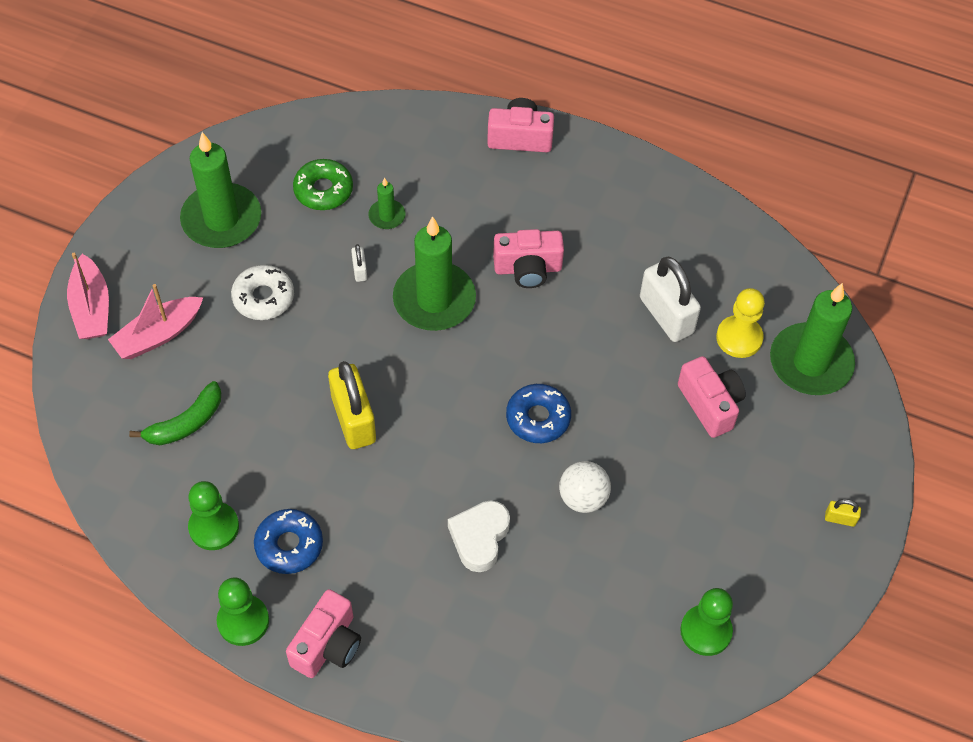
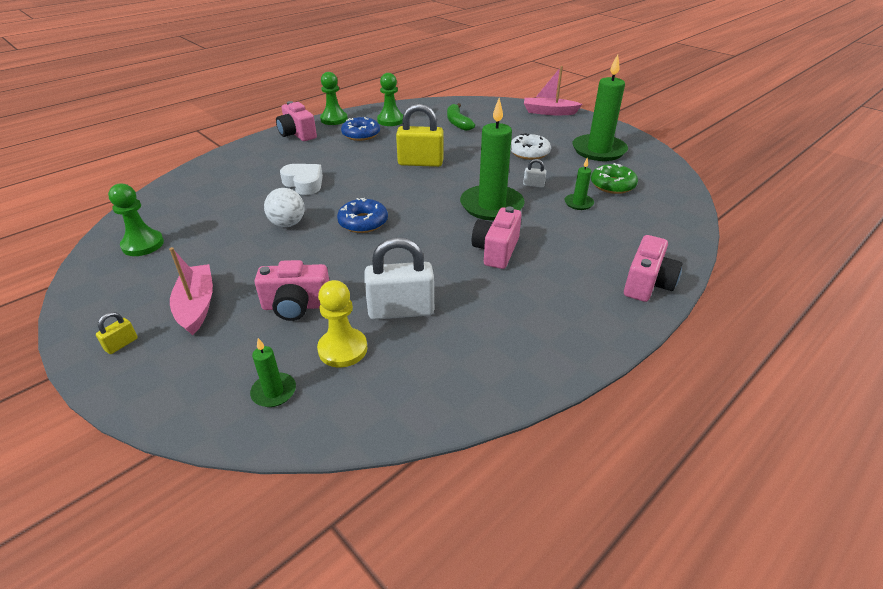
camera: 115 degrees right, 20 degrees down
(158, 335) = (520, 124): pink boat -> pink boat (196, 305)
(810, 362) = (274, 392): green candle -> green candle, size x0.46

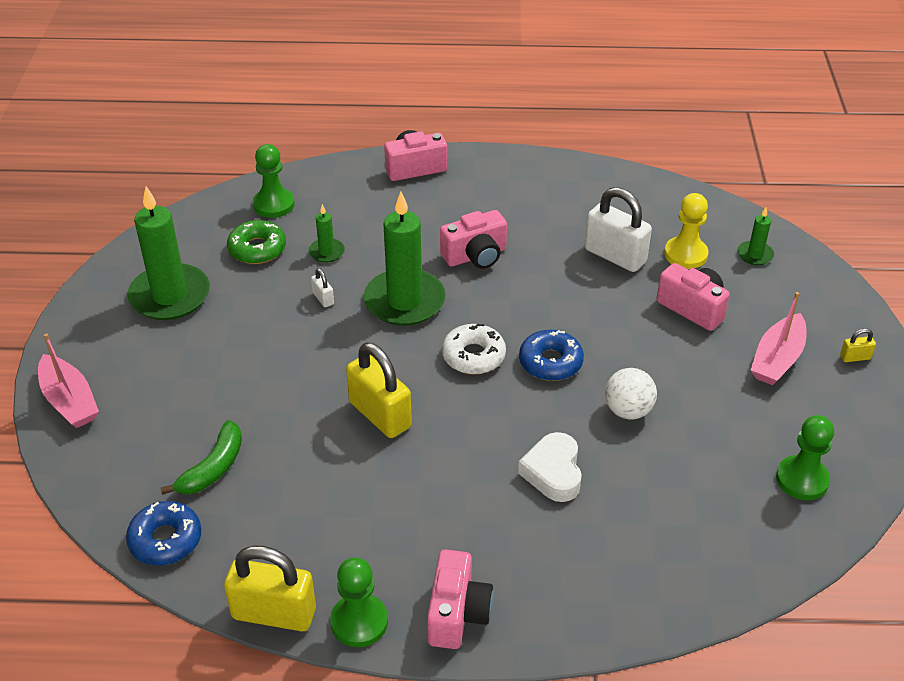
camera: 135 degrees left, 5 degrees up
(361, 134) = (372, 539): blue donut -> blue donut (165, 540)
(368, 110) = (274, 613): none -> yellow padlock
(390, 120) = (286, 548): green pawn -> green pawn (274, 204)
(529, 153) = (241, 344): white donut -> white donut (473, 356)

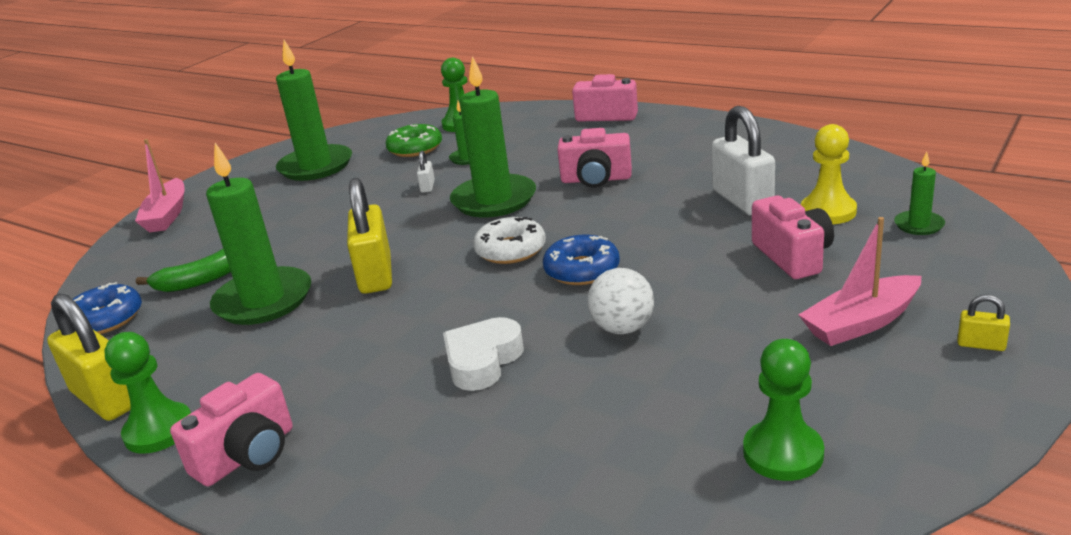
camera: 35 degrees right, 15 degrees down
(304, 472) = (263, 300): none -> green candle

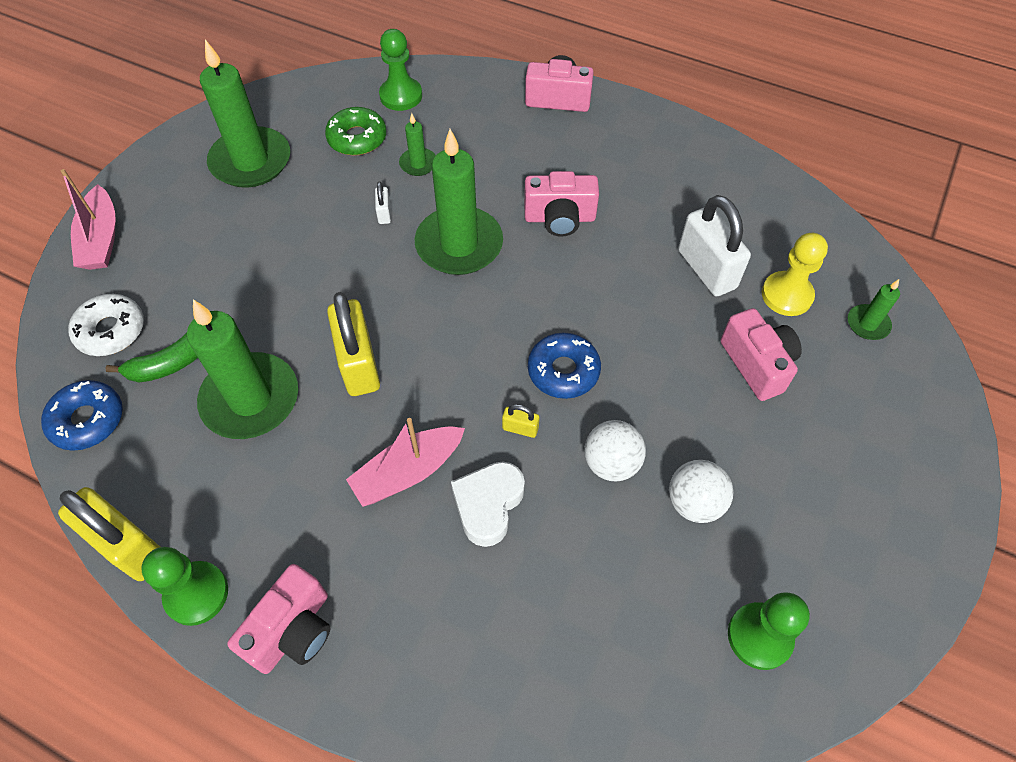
camera: 10 degrees left, 30 degrees up
(510, 250) = (489, 333): white donut -> white donut (111, 331)
(713, 353) = (694, 502): none -> white ball
(861, 323) = (819, 467): pink boat -> pink boat (408, 472)
(981, 344) = (916, 502): yellow padlock -> yellow padlock (520, 428)

